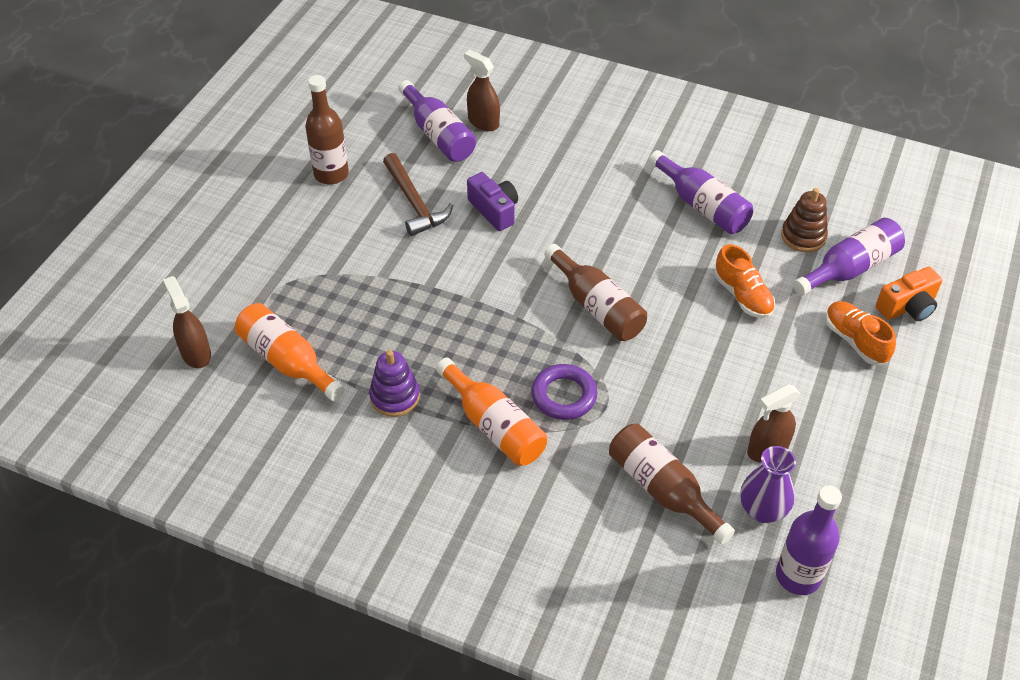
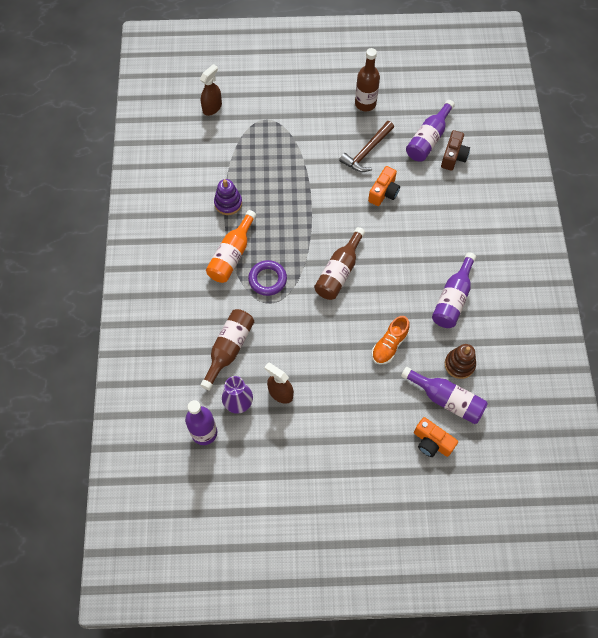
camera: 65 degrees right, 15 degrees up
(287, 361) = (227, 147): orange bottle -> none
(483, 122) = (453, 156): brown spray bottle -> brown camera
(494, 210) = (384, 192): purple camera -> orange camera
(855, 341) = (386, 418): orange shoe -> none

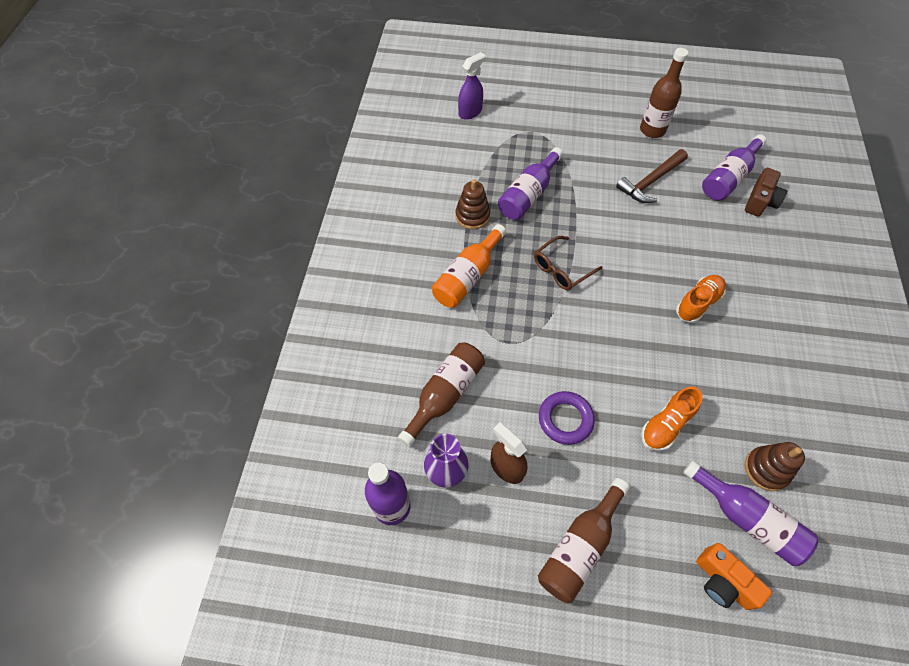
camera: 10 degrees right, 5 degrees down
(212, 108) = (470, 112): brown spray bottle -> purple spray bottle
(228, 203) = (472, 216): purple stacking toy -> brown stacking toy
(267, 279) = (509, 313): purple ring -> purple ring (565, 419)
(304, 237) = (562, 269): none -> brown glasses
(339, 272) = (604, 317): brown bottle -> brown bottle (580, 547)
(384, 192) = (669, 230): orange camera -> none
(408, 250) = (698, 303): none -> orange shoe
(453, 299) = (757, 376): purple bottle -> purple bottle (528, 194)

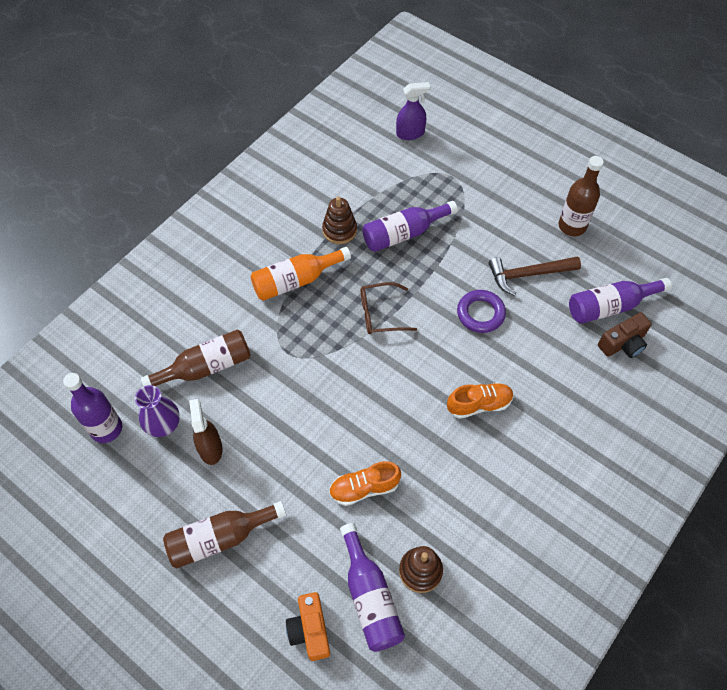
camera: 30 degrees right, 0 degrees up
(565, 419) = (285, 438): purple ring -> purple ring (480, 313)

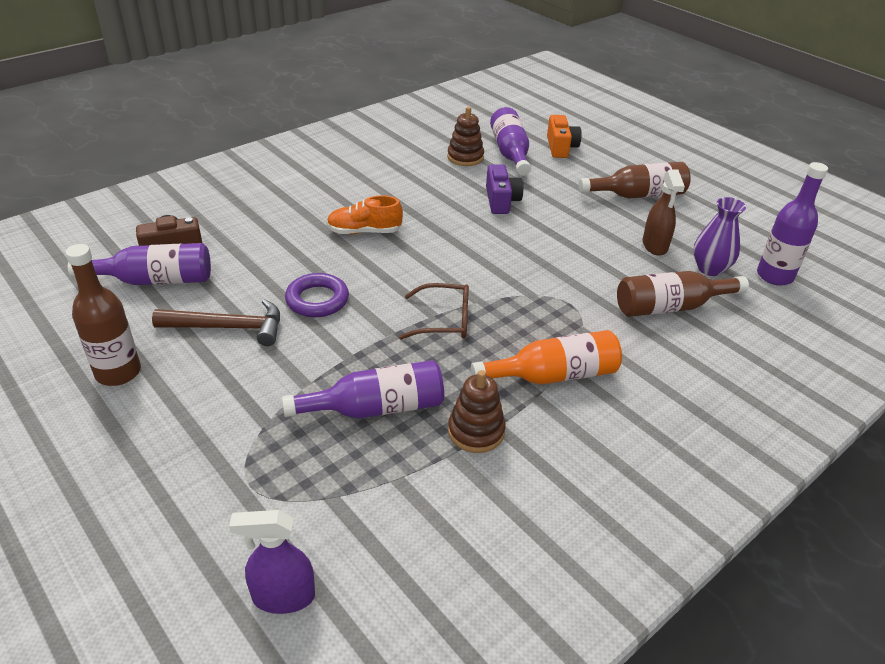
camera: 170 degrees left, 20 degrees down
(364, 488) = (501, 201): orange shoe -> purple camera

